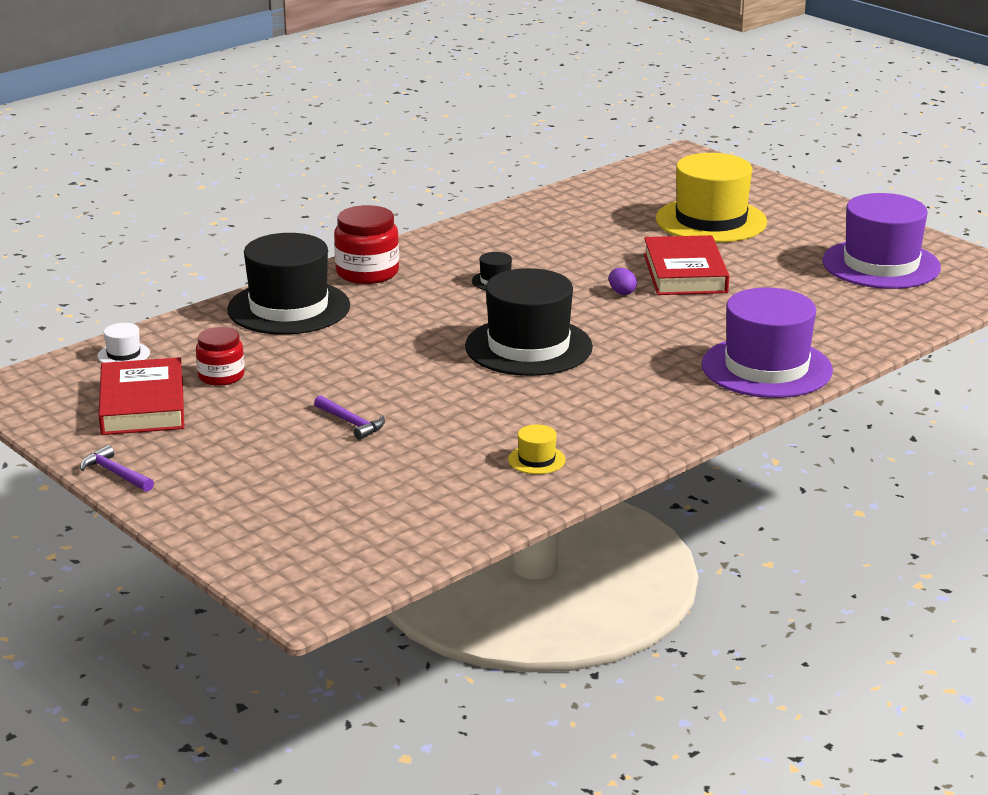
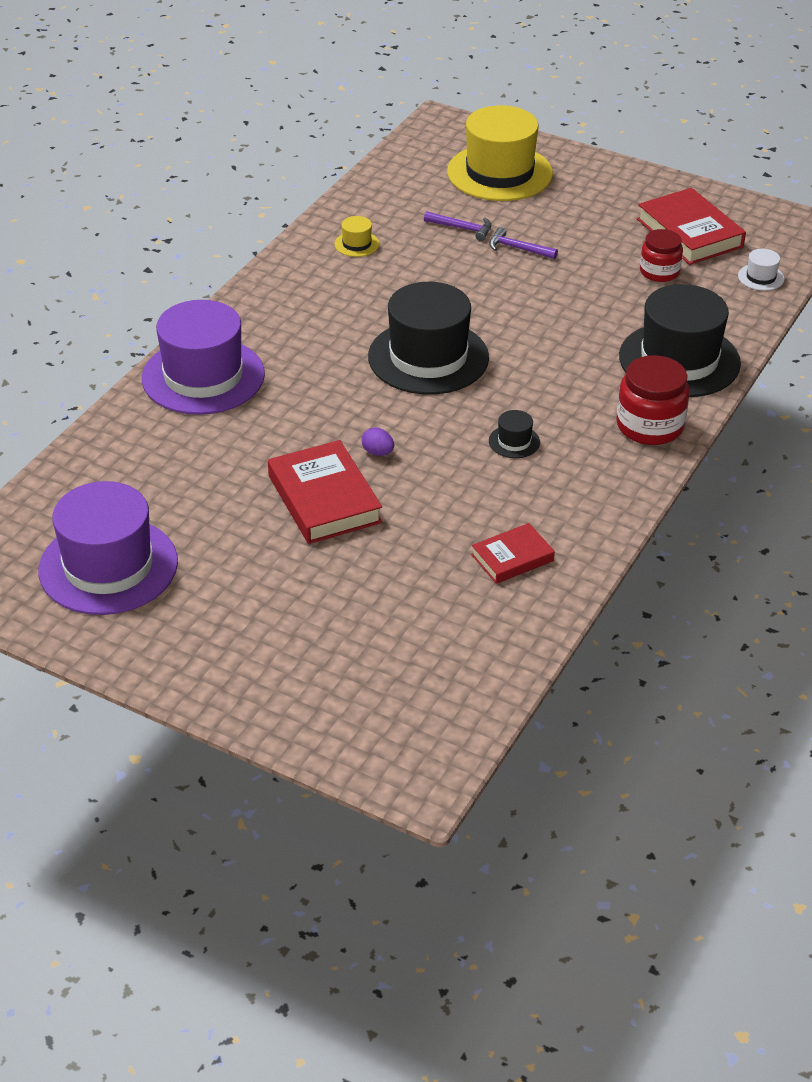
camera: 160 degrees right, 15 degrees up
(115, 473) = (644, 177): purple hammer -> purple hammer (462, 228)
(552, 224) = (512, 558): none -> red book
(711, 221) = (328, 612): yellow hat -> yellow hat (499, 173)

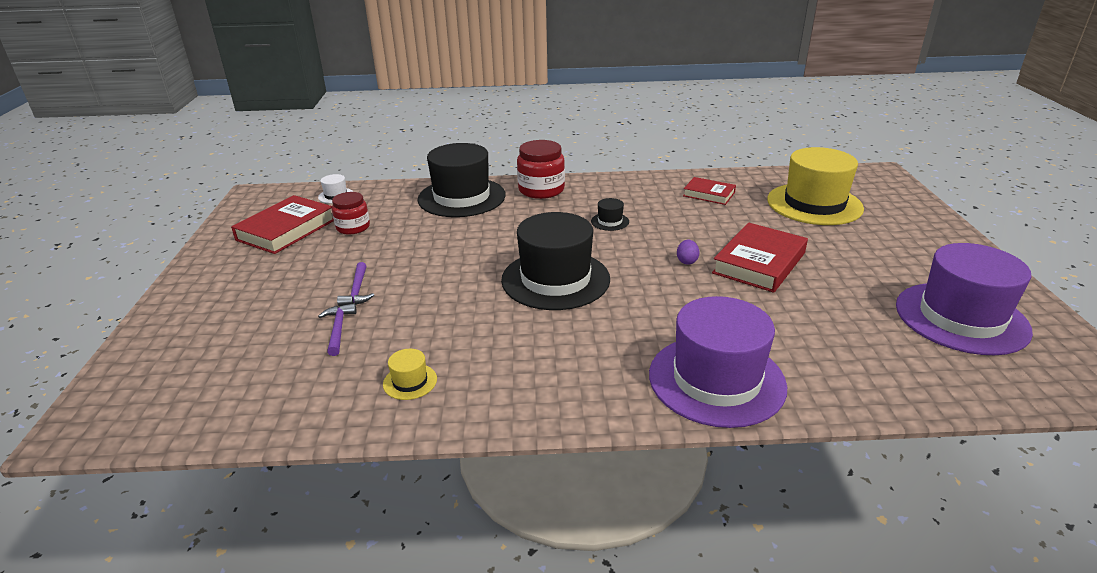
camera: 120 degrees left, 10 degrees down
(499, 173) = (209, 344): yellow hat -> yellow hat (814, 204)

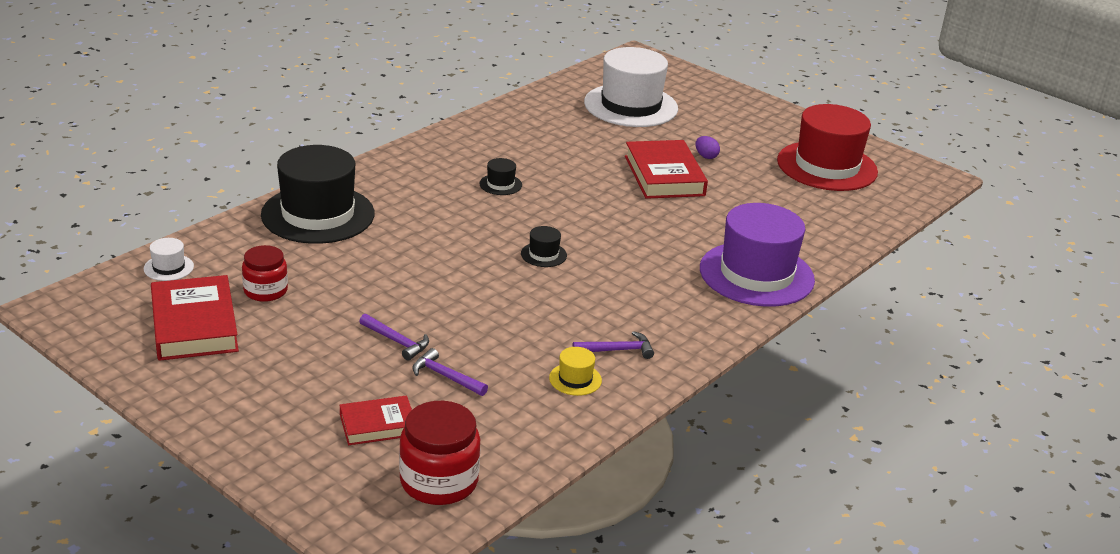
camera: 50 degrees left, 0 degrees up
(480, 377) = (617, 350): none -> purple hammer
(541, 190) = (384, 176): red jar -> red jar (439, 481)
(555, 279) = (543, 254): black hat -> black hat, size x0.40
(687, 261) = (614, 196): purple egg -> purple egg (706, 156)
(709, 194) = (539, 125): red book -> red book (378, 425)
(814, 204) = (631, 106): yellow hat -> white hat
(961, 318) = (827, 166): purple hat -> red hat

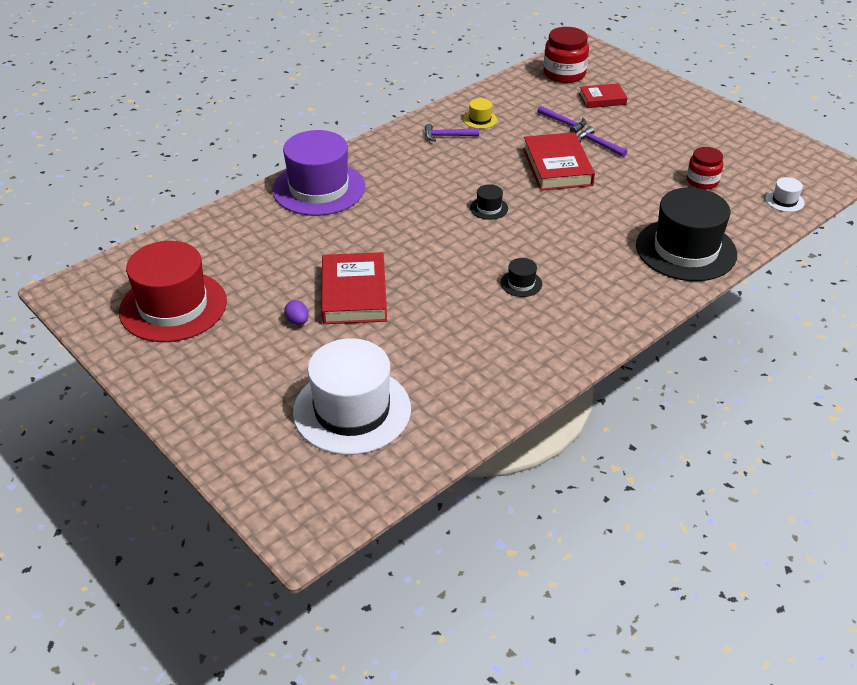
camera: 170 degrees left, 10 degrees up
(194, 325) = (741, 158): red book -> red book (557, 167)

